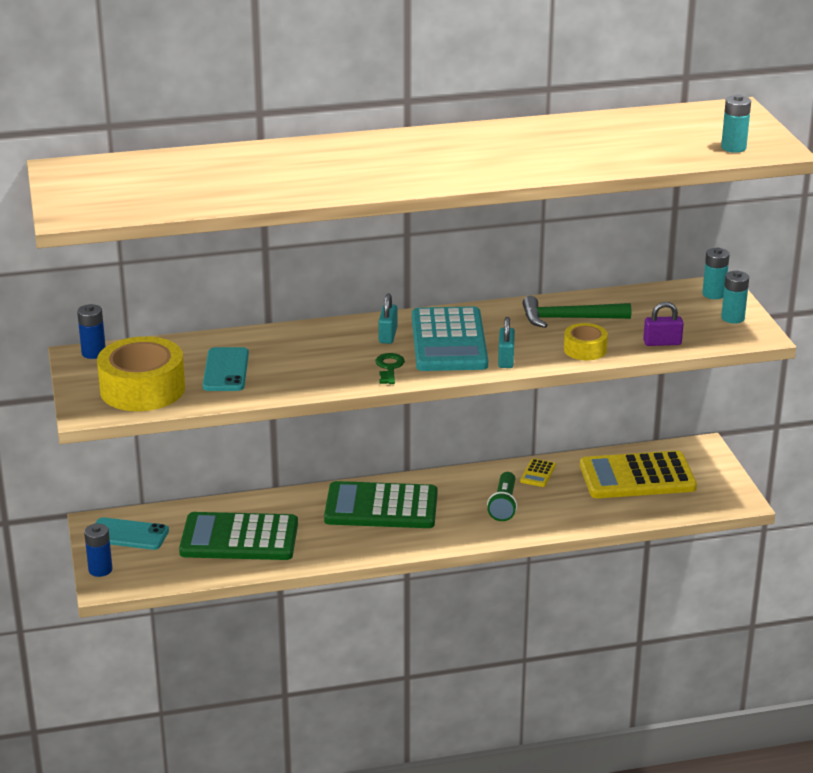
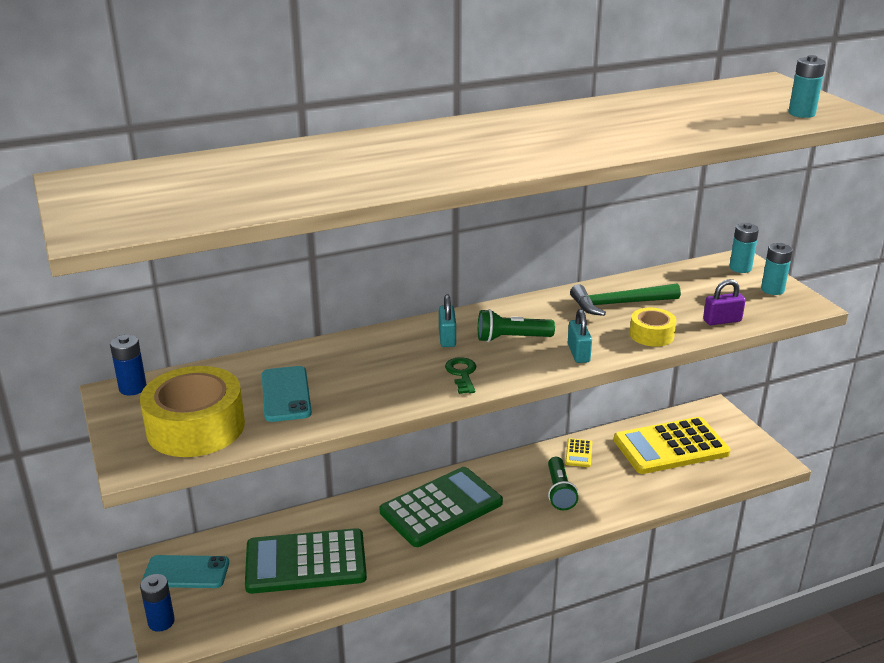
camera: 10 degrees left, 0 degrees up
(381, 507) = (441, 507): green calculator -> green calculator turned 150 degrees clockwise
(448, 341) = (511, 338): turquoise calculator -> green flashlight

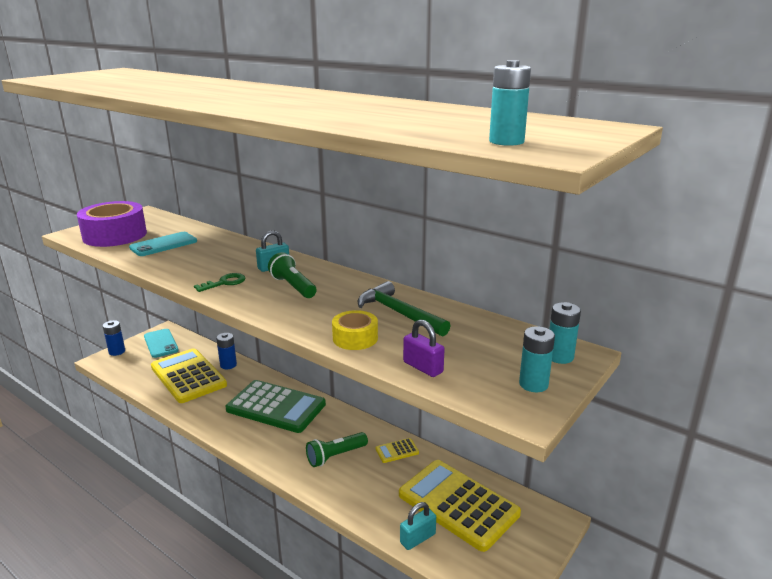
camera: 60 degrees right, 5 degrees down
(132, 388) = (150, 214): blue battery -> blue battery (228, 365)
(196, 427) = (115, 235): yellow tape -> purple tape
(306, 562) = (188, 376): green calculator -> yellow calculator
(578, 353) = (291, 315): turquoise padlock -> turquoise padlock (417, 538)

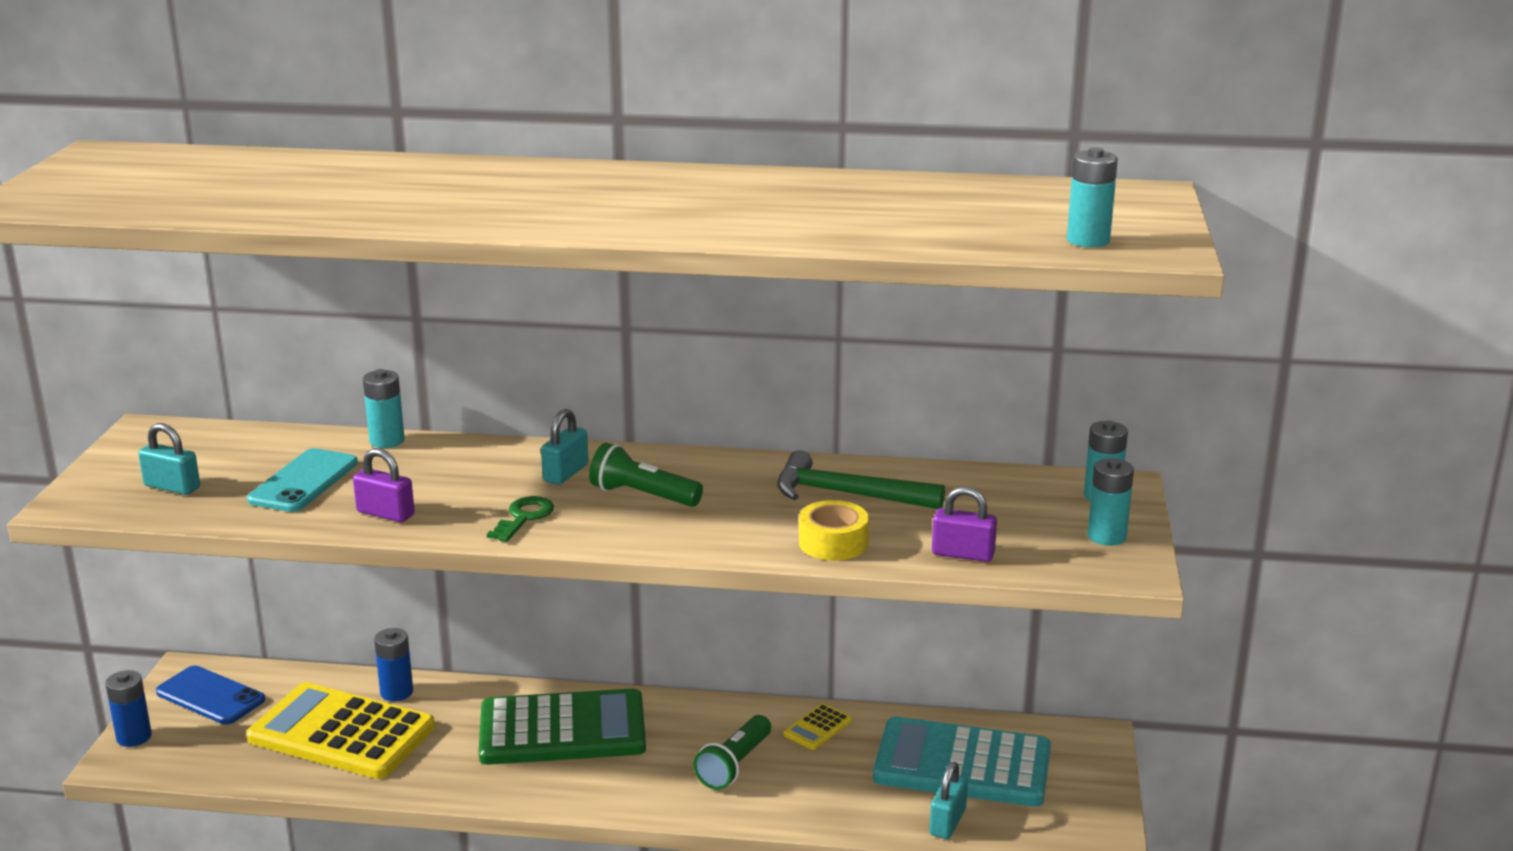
camera: 30 degrees left, 0 degrees up
(115, 235) = (172, 487): purple tape -> turquoise padlock
(161, 343) = (210, 696): turquoise phone -> blue phone
(172, 266) = (385, 514): none -> purple padlock
(221, 236) = (387, 441): none -> turquoise battery
(458, 504) = (962, 764): yellow calculator -> turquoise calculator

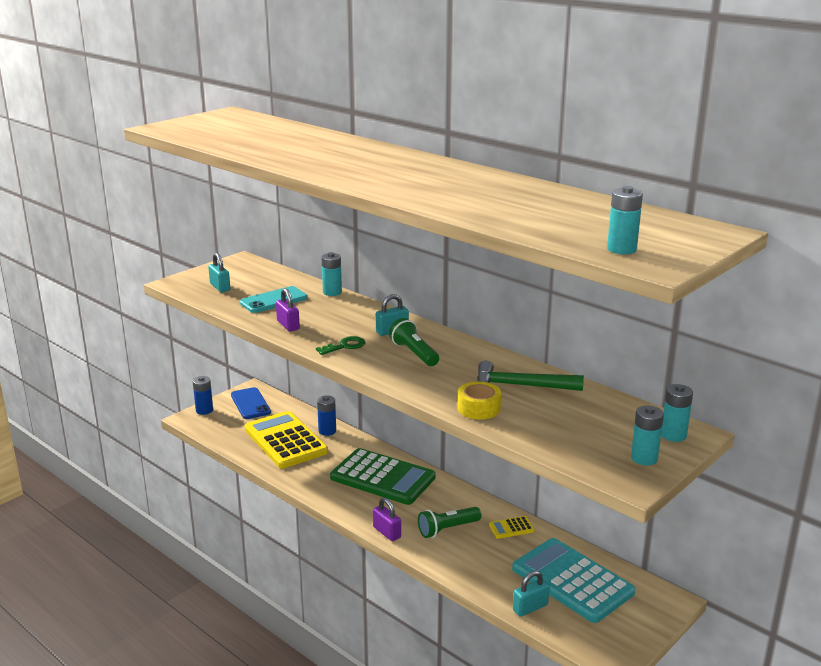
camera: 35 degrees right, 0 degrees up
(847, 494) = (521, 386): green hammer -> green hammer turned 45 degrees counterclockwise
(963, 554) = (542, 438): purple padlock -> purple padlock (387, 532)

